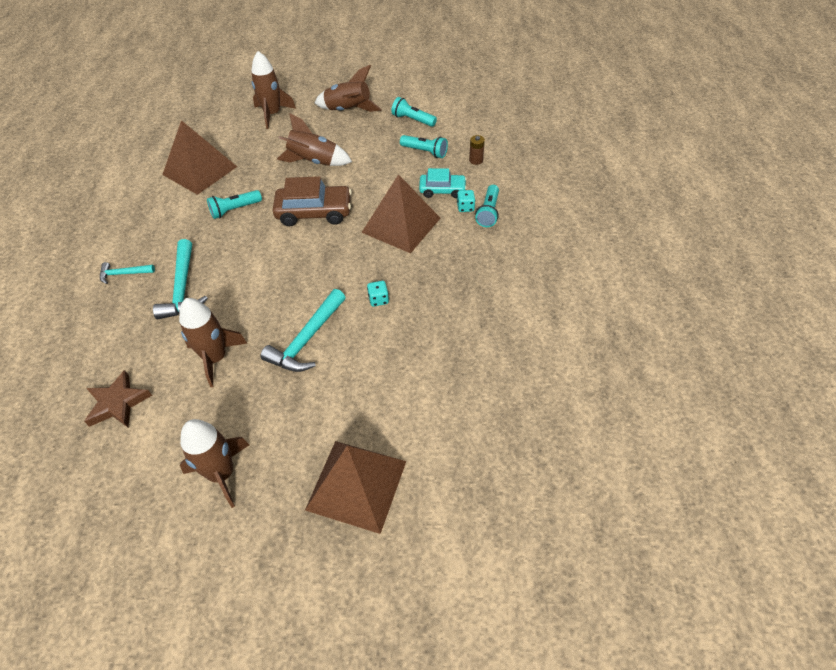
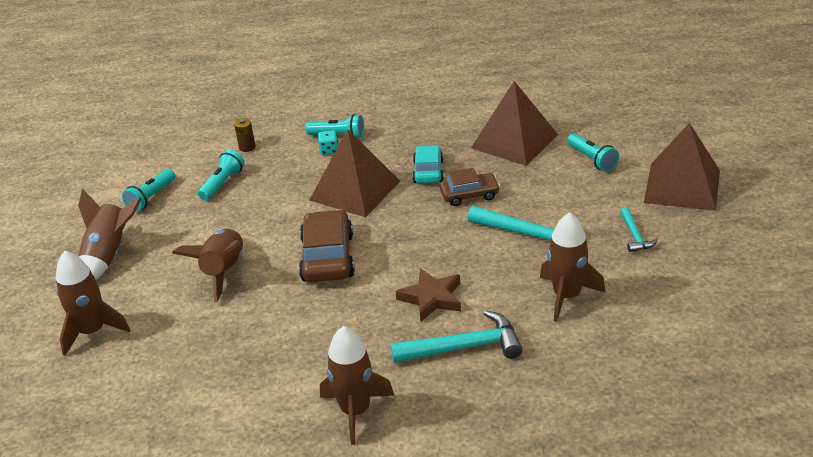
camera: 90 degrees left, 15 degrees down
(118, 403) = (644, 359): brown star -> brown star (431, 298)
(123, 274) = (441, 413): turquoise hammer -> turquoise hammer (635, 236)
(200, 170) = (220, 386): brown pyramid -> brown pyramid (514, 141)
(222, 473) = (700, 264): brown rocket -> brown rocket (355, 411)
(234, 210) = (316, 330): turquoise flashlight -> turquoise flashlight (592, 160)
(378, 299) = (469, 195): turquoise dice -> brown car
(442, 190) = (298, 167): turquoise car -> turquoise car (428, 171)

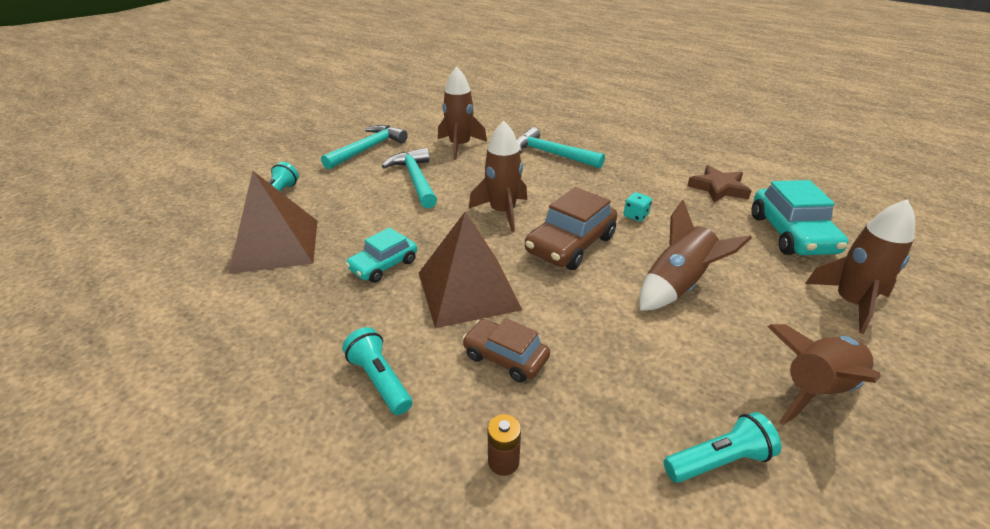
camera: 140 degrees left, 0 degrees up
(153, 381) = (791, 234): none -> turquoise car
(223, 183) = (595, 409): turquoise flashlight -> none
(329, 150) = (420, 364): turquoise dice -> turquoise dice (635, 216)
(355, 411) = (650, 159): brown rocket -> brown rocket (502, 212)
(431, 298) = (533, 182): brown star -> brown star (718, 188)
(469, 195) = (395, 225): brown car -> brown car (505, 357)
(635, 236) = (368, 149): turquoise hammer -> turquoise hammer, size x1.81
(682, 186) = (284, 154): brown pyramid -> none

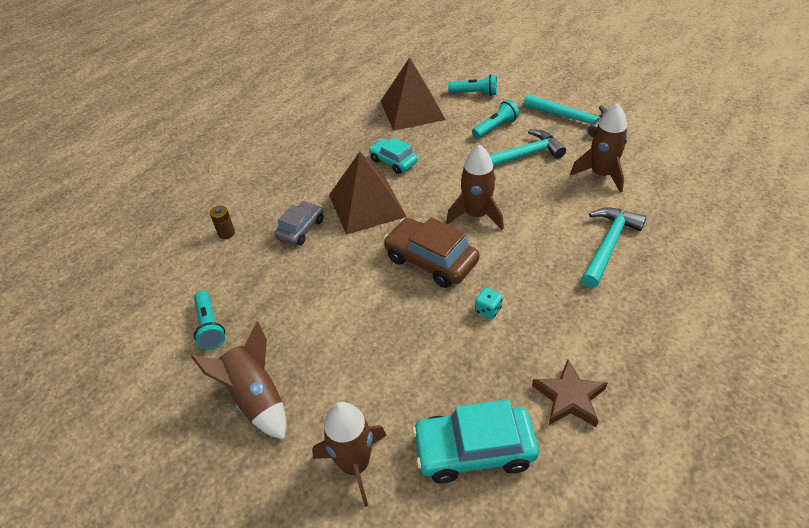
camera: 90 degrees right, 10 degrees up
(380, 380) = (287, 179): turquoise flashlight -> turquoise flashlight (495, 127)
(505, 357) = (301, 229): brown car -> grey car
(677, 286) = (376, 329): brown rocket -> none

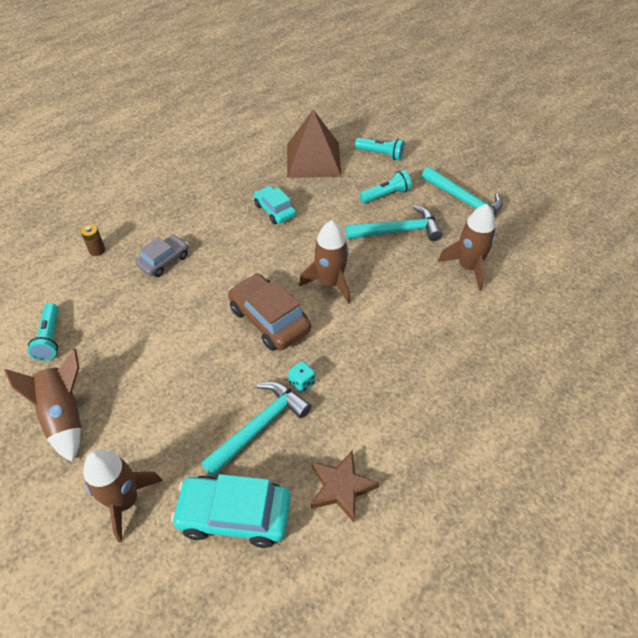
camera: 10 degrees right, 5 degrees up
(366, 205) = (232, 250): brown pyramid -> none
(608, 245) = (444, 342): turquoise hammer -> turquoise hammer (260, 426)

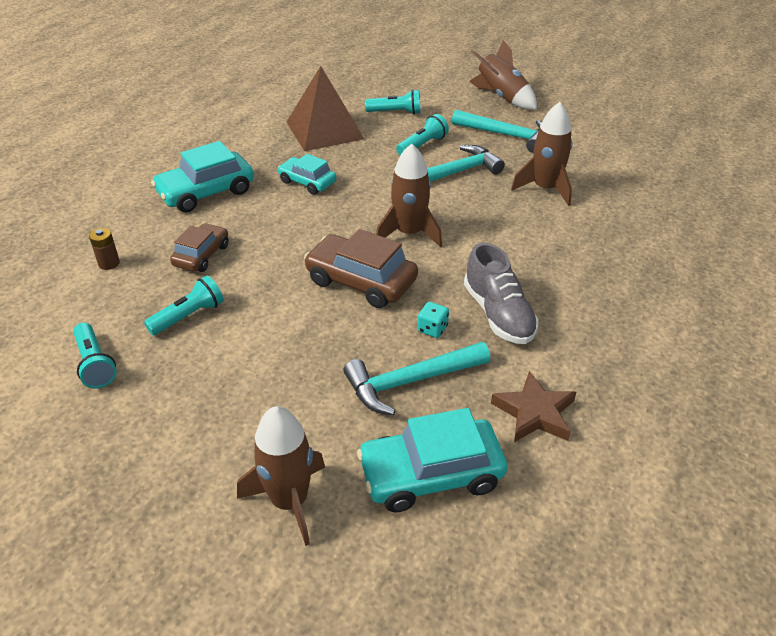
camera: 20 degrees left, 10 degrees down
(64, 416) = (160, 438): brown rocket -> brown rocket (502, 97)
(130, 315) = (189, 316): none -> turquoise flashlight
(164, 261) = (201, 255): grey car -> brown car
(194, 201) = (206, 192): none -> turquoise car
(260, 426) = (410, 382): turquoise hammer -> turquoise hammer turned 135 degrees counterclockwise
(361, 384) = (498, 314): none -> grey shoe

